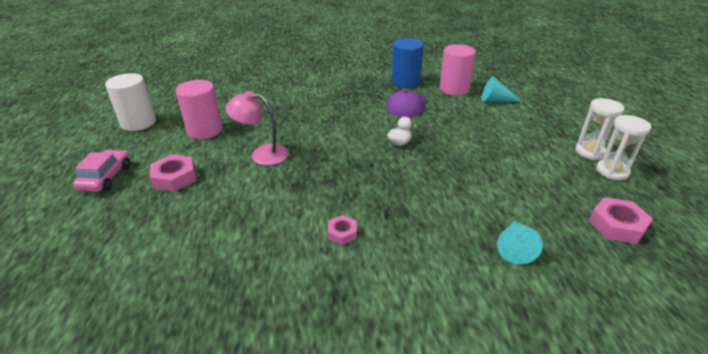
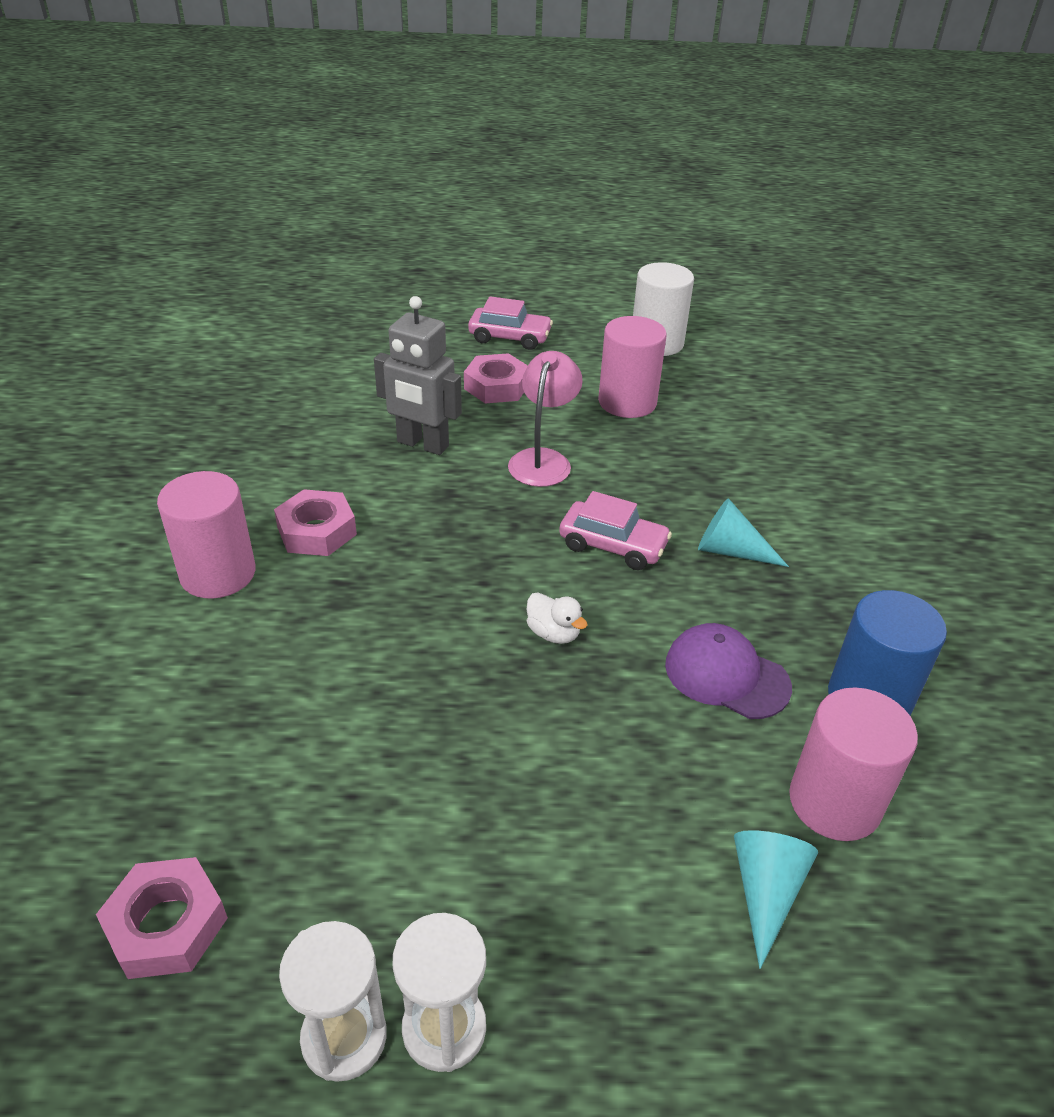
camera: 95 degrees right, 5 degrees up
(244, 201) = (422, 444): none -> grey robot
(334, 130) = (613, 545): none -> pink car
(342, 233) = (317, 531): pink nut -> pink nut, size x1.65
(396, 271) = (218, 574): none -> pink cylinder
(515, 247) = (194, 723): turquoise cone -> turquoise cone (730, 551)

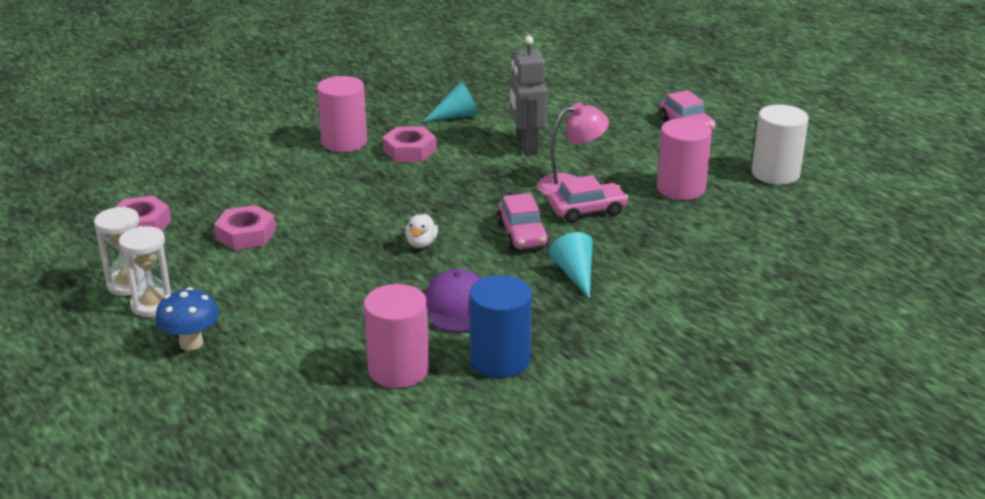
camera: 55 degrees right, 10 degrees down
(496, 386) = (623, 143): pink nut -> pink nut (246, 234)
(603, 1024) = (191, 343): none -> blue mushroom
(608, 477) = (587, 210): none -> pink car
(765, 892) = (311, 365): turquoise cone -> turquoise cone (456, 116)

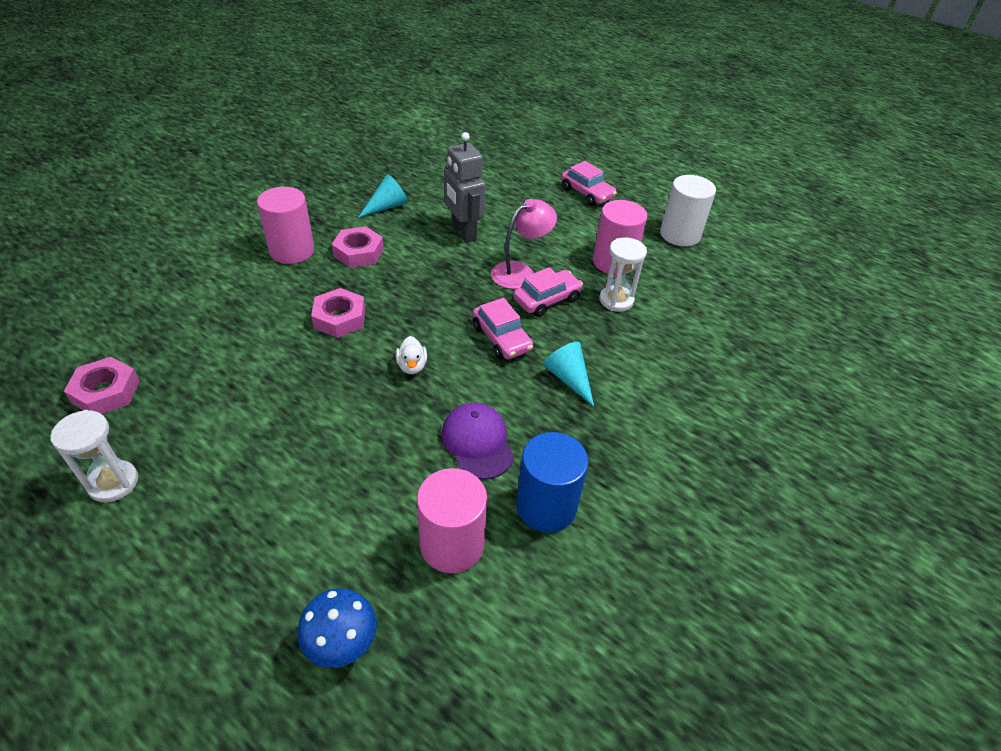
camera: 20 degrees left, 15 degrees up
(153, 305) = (151, 509): white hourglass -> white hourglass (616, 300)
(191, 343) = (212, 557): blue mushroom -> blue mushroom (342, 644)
(246, 234) = (228, 386): pink nut -> pink nut (339, 318)

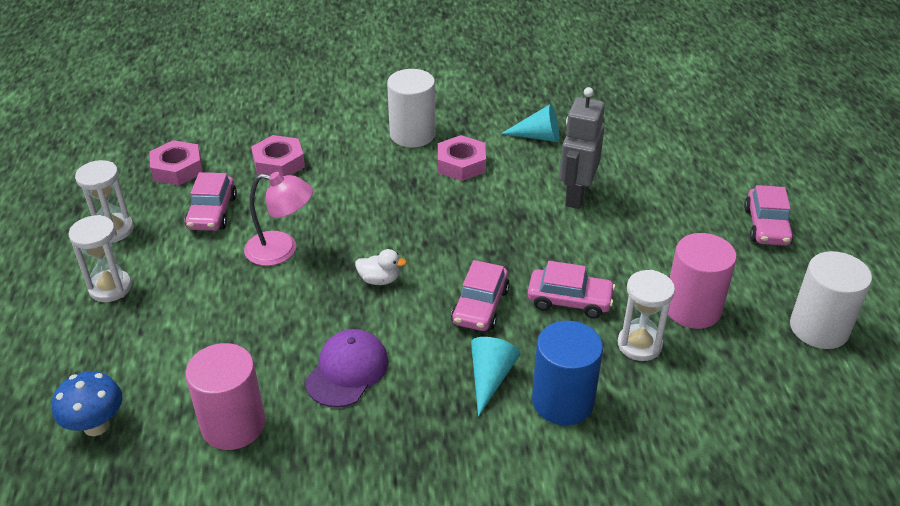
camera: 50 degrees right, 5 degrees down
(185, 531) = (110, 288): none -> white hourglass
(198, 406) = (212, 212): none -> pink car
(292, 251) = (412, 134): pink cylinder -> white cylinder
(339, 318) = (377, 208): pink nut -> pink nut (279, 163)
(412, 366) = (379, 280): white duck -> white duck turned 120 degrees counterclockwise
(520, 272) = (580, 261): pink lamp -> pink lamp (282, 250)
(546, 506) = (329, 456): blue cylinder -> blue cylinder (562, 401)

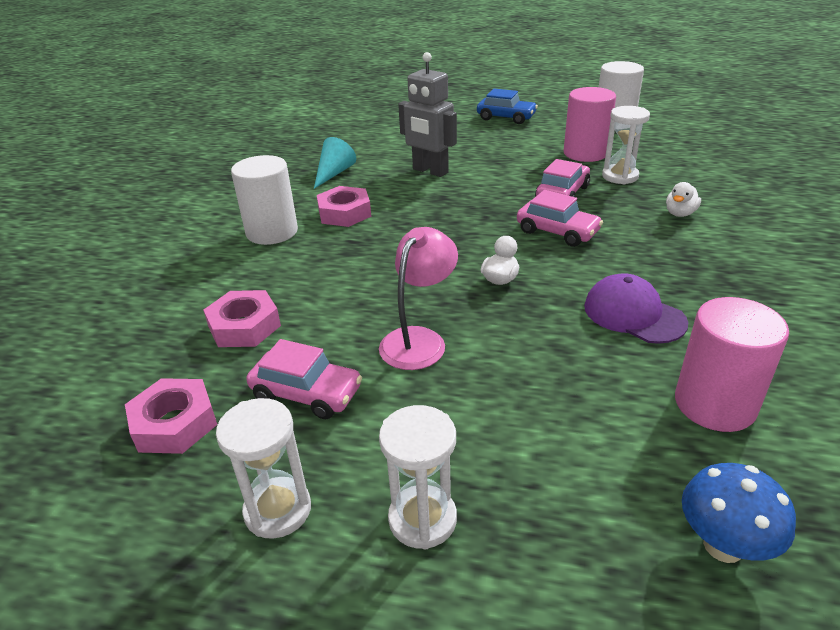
camera: 70 degrees left, 5 degrees down
(490, 378) = (650, 240): turquoise cone -> none
(562, 401) = (680, 213): blue cylinder -> white duck
(766, 226) = (506, 117): pink car -> blue car

